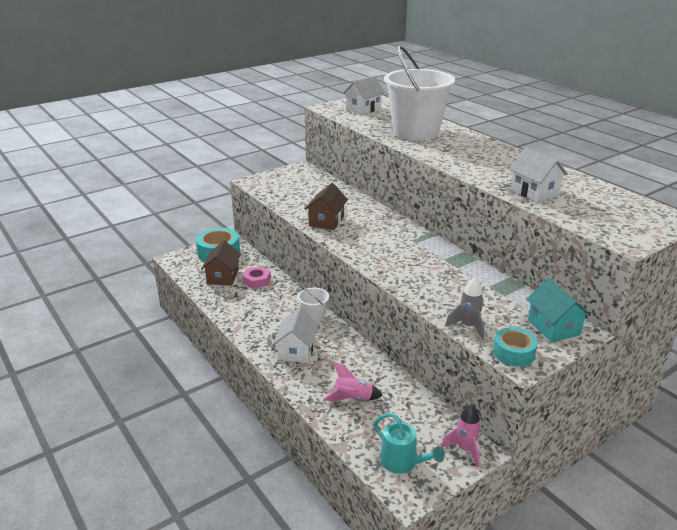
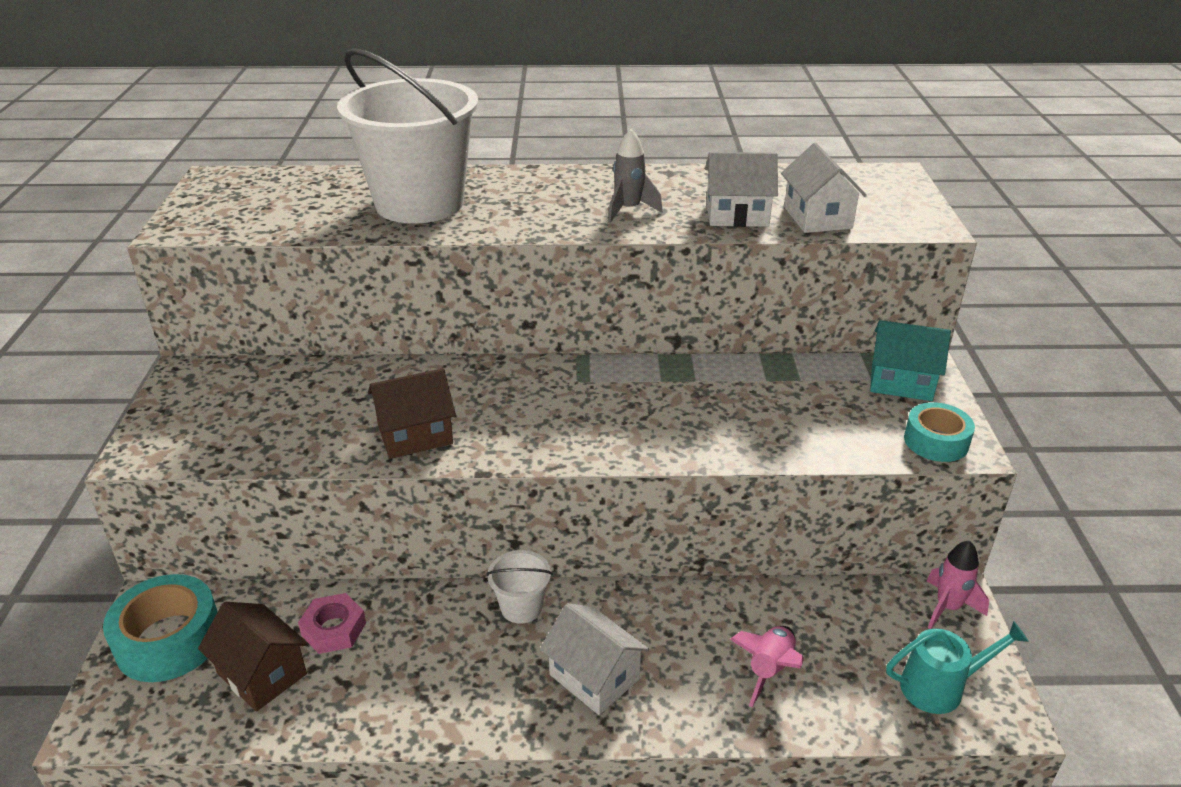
camera: 55 degrees left, 5 degrees up
(326, 221) = (415, 435): brown house -> brown house turned 75 degrees counterclockwise
(363, 109) = (250, 203): white house -> white house (817, 218)
(468, 326) = (849, 447): grey rocket -> grey rocket (628, 210)

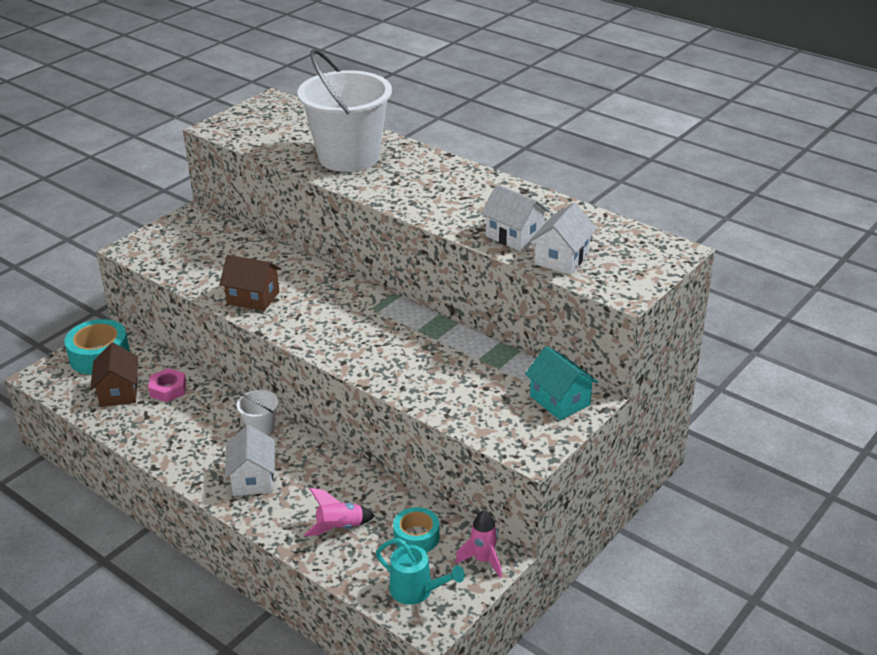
camera: 40 degrees right, 0 degrees up
(628, 210) = (455, 207): grey rocket -> none
(936, 441) = (520, 442): turquoise tape -> turquoise tape (416, 537)

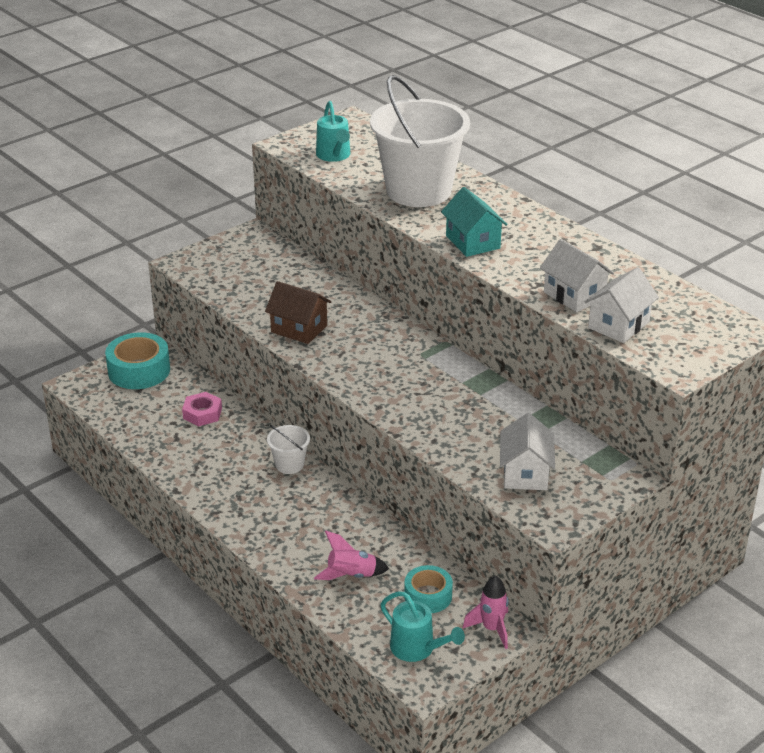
camera: 10 degrees right, 0 degrees up
(119, 392) = (152, 410): brown house -> none
(253, 479) = (272, 515): white house -> white house (525, 473)
(263, 133) = (334, 156): none -> turquoise watering can
(559, 400) = (595, 474): turquoise house -> turquoise house (472, 242)

